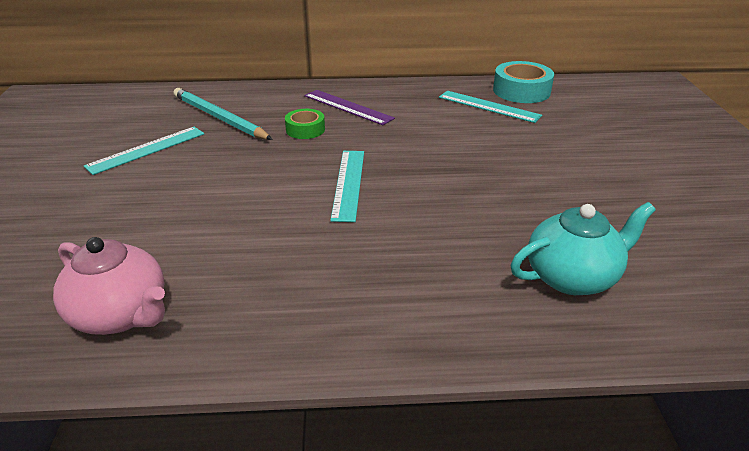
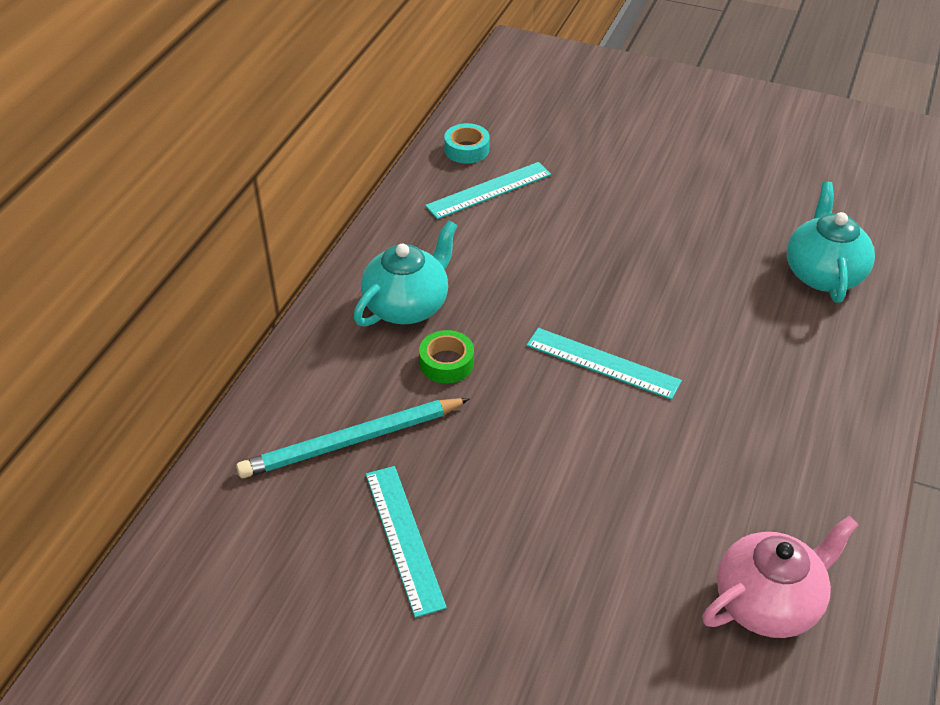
camera: 65 degrees left, 10 degrees up
(348, 107) = (407, 305): purple ruler -> turquoise teapot
(521, 91) = (466, 149): turquoise tape -> turquoise tape, size x0.61

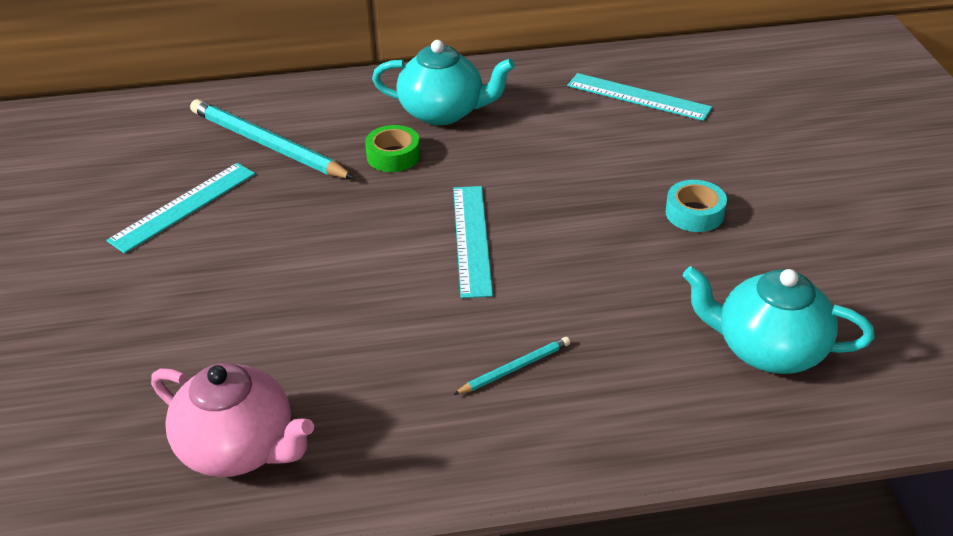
camera: 60 degrees right, 5 degrees down
(466, 149) = (680, 66): turquoise tape -> turquoise tape (694, 213)
(769, 403) = (514, 368): none -> turquoise pencil
(823, 273) = (767, 349): turquoise teapot -> turquoise teapot turned 135 degrees counterclockwise

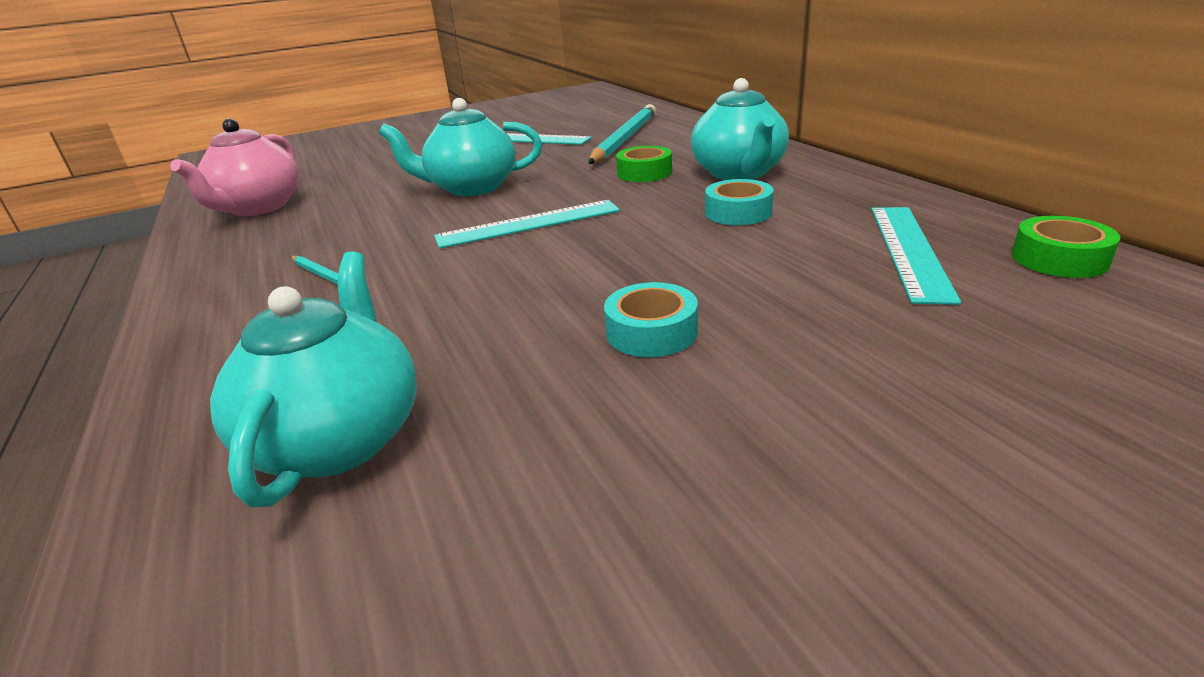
camera: 75 degrees right, 10 degrees down
(333, 265) = (471, 188): none -> turquoise teapot
(529, 136) = (738, 212): none -> turquoise tape
(677, 61) = (1059, 259): none -> green tape

